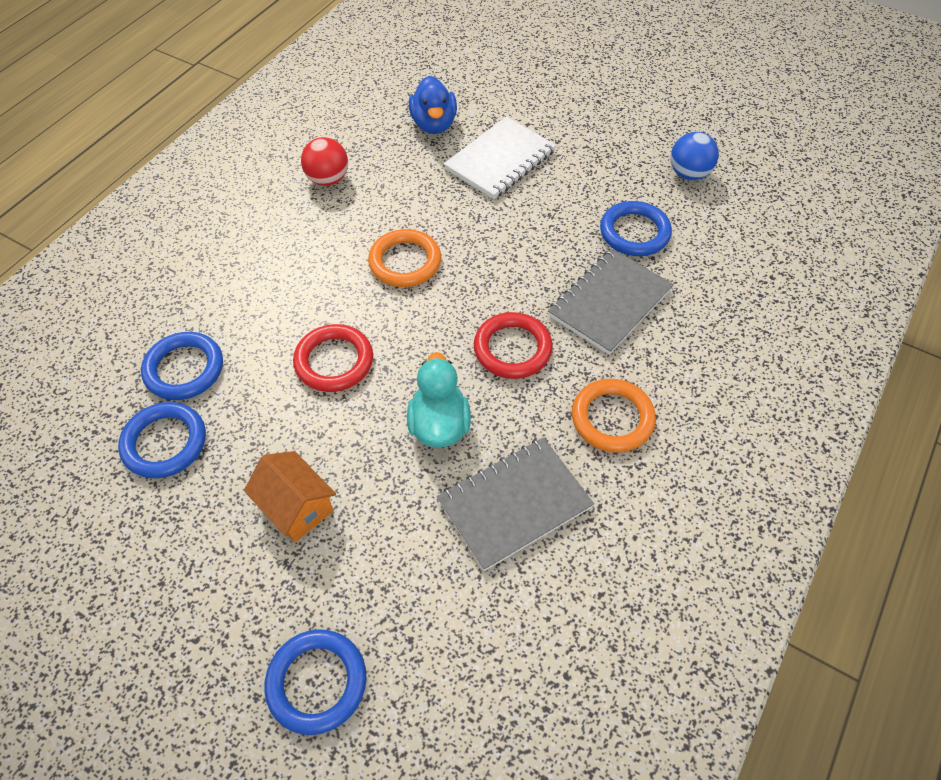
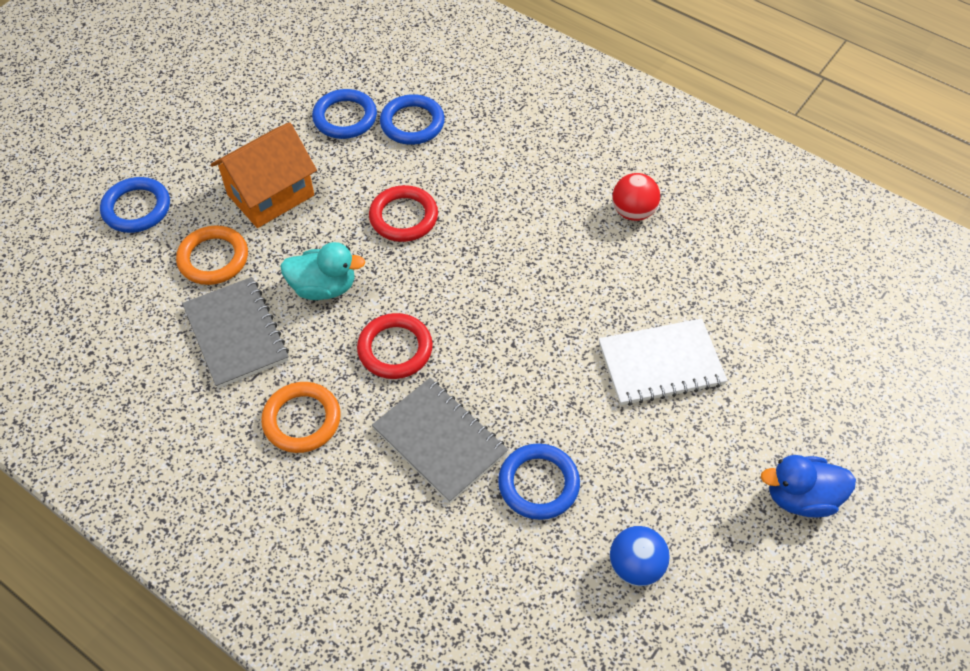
camera: 95 degrees right, 0 degrees up
(296, 507) = (271, 195): orange house -> orange house, size x1.52
(405, 262) = (514, 271): orange ring -> orange ring (213, 258)
(434, 124) = (722, 305): blue duck -> blue duck (801, 497)
(500, 160) = (661, 364): white notebook -> white notebook turned 60 degrees counterclockwise

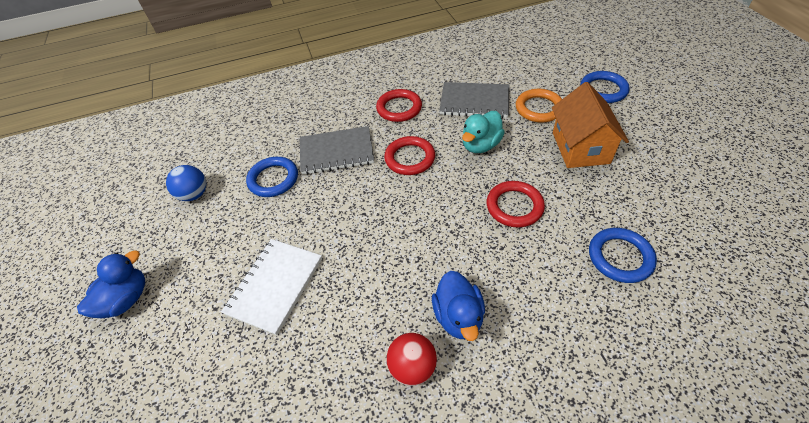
camera: 130 degrees right, 5 degrees down
(302, 420) = (399, 108): orange ring -> red ring
(345, 118) = (648, 216): blue ring -> none
(564, 204) = (458, 316): none -> blue duck

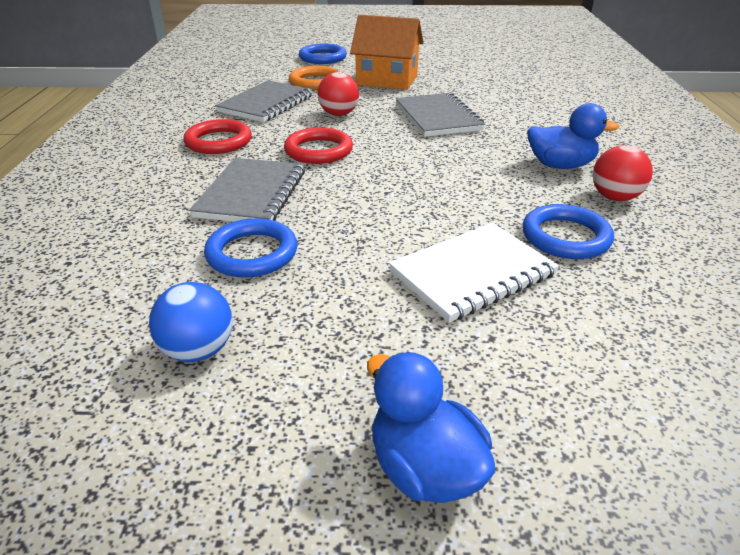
camera: 75 degrees left, 15 degrees down
(275, 286) = (472, 274): white notebook -> white notebook turned 75 degrees counterclockwise
(480, 145) = (339, 114): turquoise duck -> red ball
(514, 206) = (438, 117): red ring -> grey notebook
(620, 257) = (520, 95): blue ring -> blue ring (565, 237)

